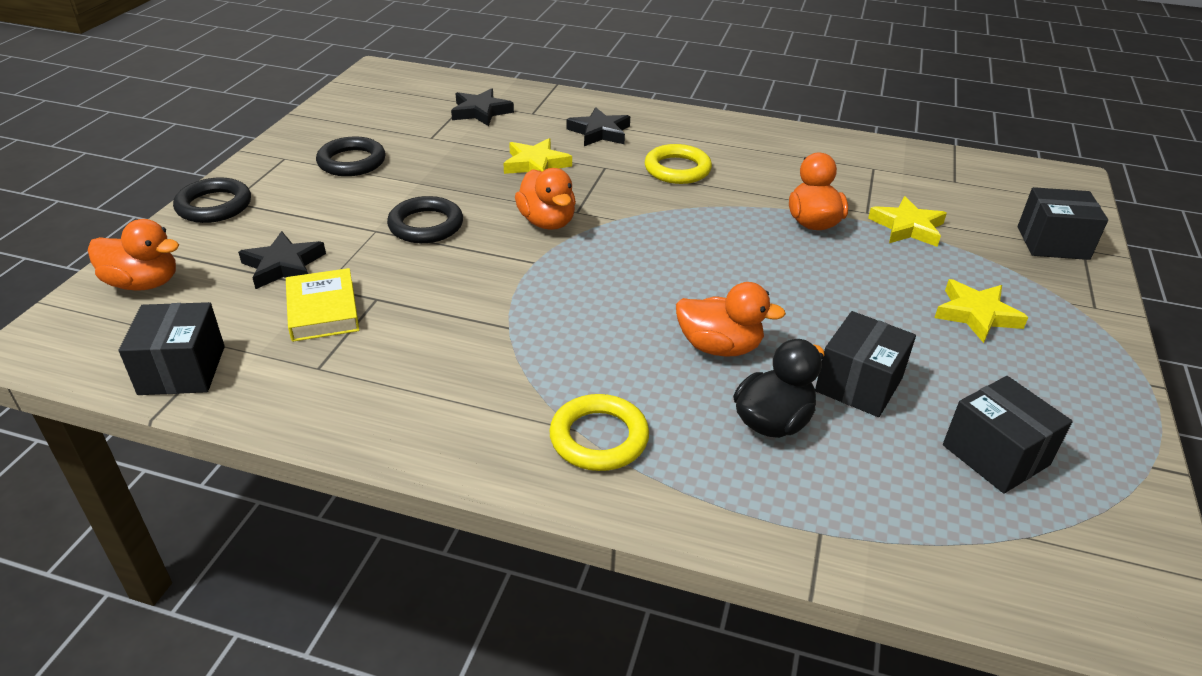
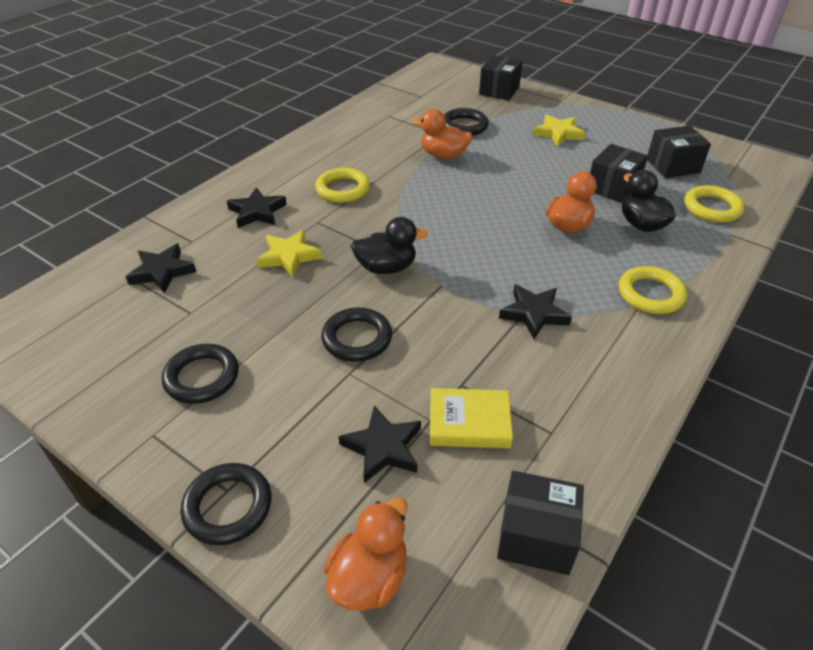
camera: 70 degrees left, 5 degrees up
(511, 335) = (534, 314): none -> black star
(547, 222) = (386, 267): orange duck -> black duck
(858, 384) = (612, 187): black box -> black box turned 75 degrees clockwise
(889, 510) = (712, 208): none -> yellow ring
(907, 227) = (464, 126): yellow star -> black ring

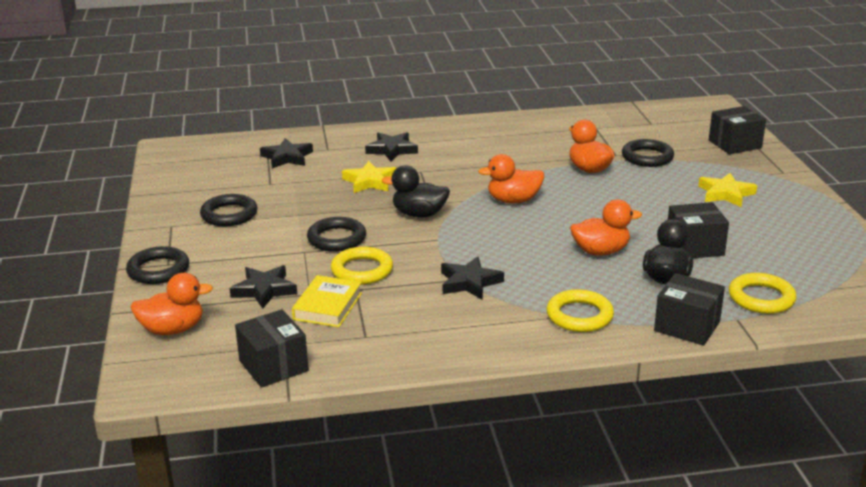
camera: 45 degrees right, 15 degrees down
(343, 189) = (471, 160): yellow ring -> yellow ring (362, 270)
(386, 267) = (419, 214): black duck -> black duck turned 150 degrees clockwise
(437, 212) = (513, 200): none -> orange duck
(469, 422) = (328, 306): yellow book -> yellow book turned 60 degrees clockwise
(672, 166) = (791, 258): black box -> black box (687, 326)

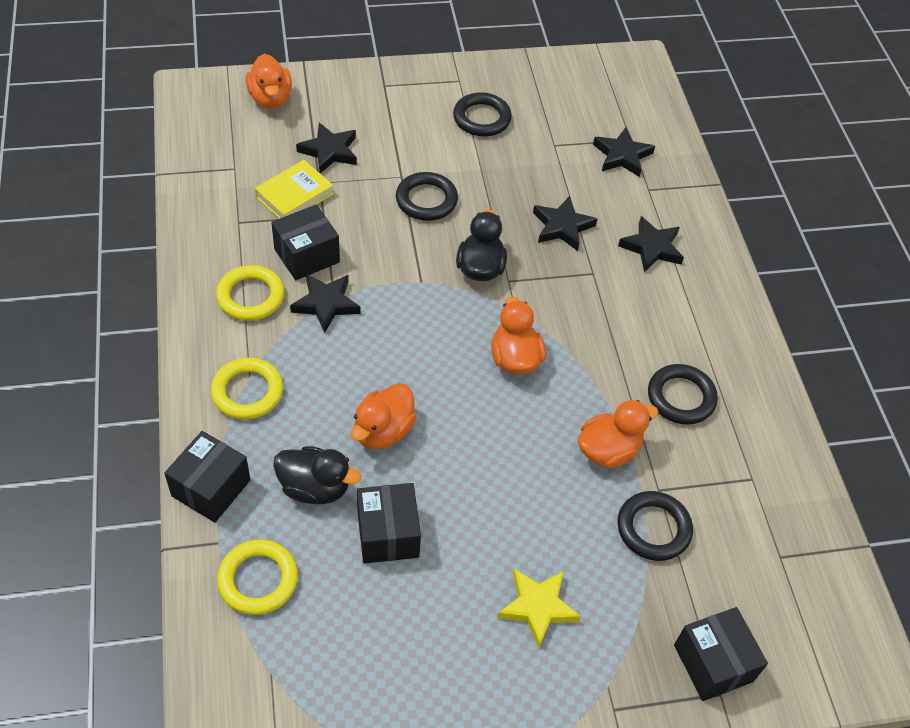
camera: 85 degrees right, 25 degrees up
(158, 270) = (373, 80): black ring -> black ring (681, 397)
(273, 366) = (203, 163): black box -> black box (306, 255)
(328, 306) = (294, 195): yellow book -> yellow book turned 60 degrees counterclockwise
(362, 270) = (359, 220): yellow ring -> yellow ring (250, 296)
(370, 181) = (562, 226): yellow star -> black star
(600, 251) = (383, 431): orange duck -> orange duck turned 45 degrees clockwise

